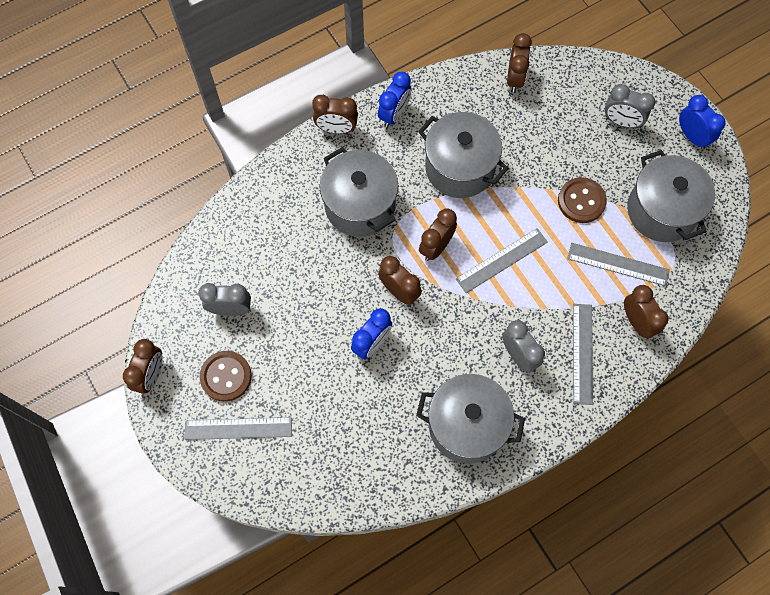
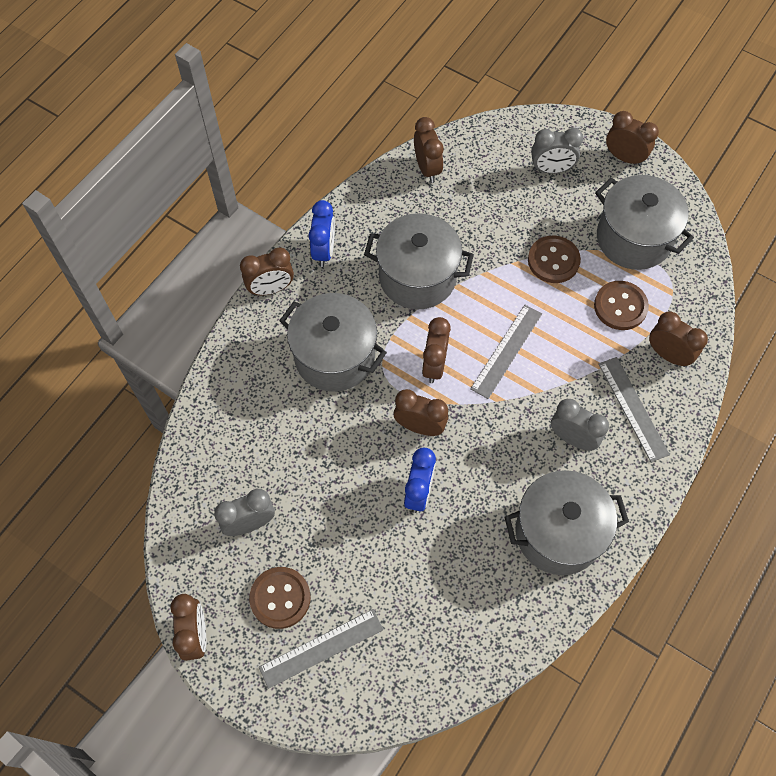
camera: 25 degrees left, 5 degrees down
(618, 264) = (620, 306): grey ruler -> brown button
(692, 136) = (624, 157): blue clock -> brown clock

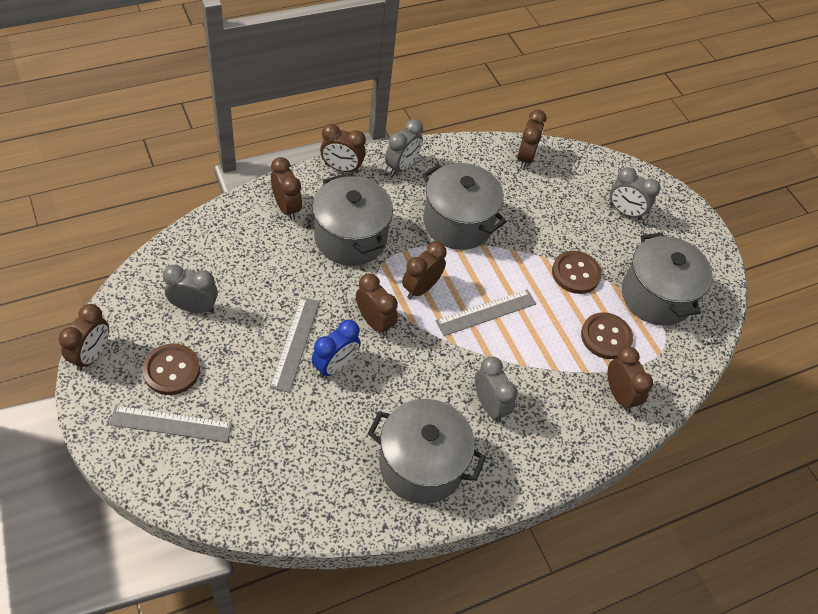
camera: 25 degrees right, 10 degrees down
(324, 251) = (401, 166): blue clock -> grey clock
(624, 157) = (693, 237): brown clock -> brown clock (286, 207)
(633, 408) = (557, 415): grey ruler -> grey ruler (295, 343)

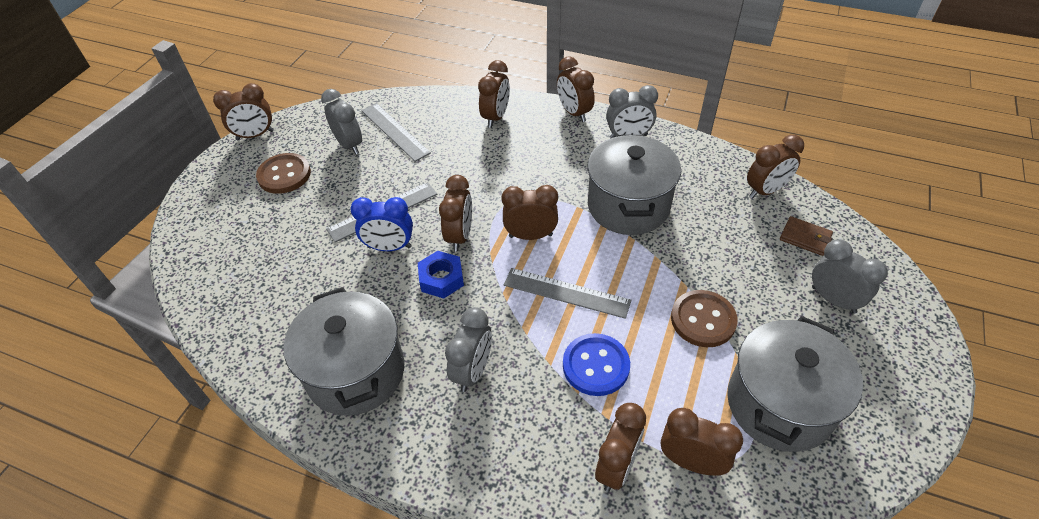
camera: 55 degrees right, 5 degrees down
(171, 424) = (239, 208): grey ruler -> grey ruler (394, 131)
(350, 238) = (519, 164): grey pot -> none
(399, 361) = (441, 279): none -> blue nut
(551, 346) = (596, 366): none -> blue button
(576, 179) = (805, 238): none -> brown wallet
(606, 337) = (668, 400): brown button -> none
(625, 212) = (833, 299): grey clock -> grey clock turned 150 degrees clockwise
(648, 362) = (691, 461): none -> brown clock

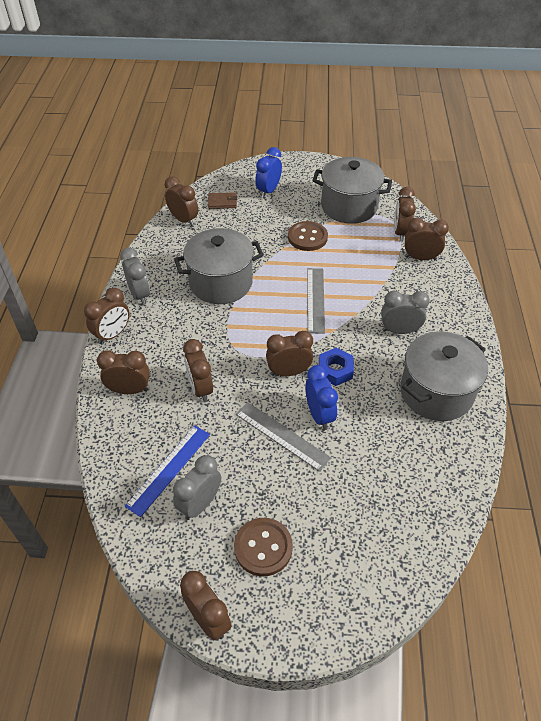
camera: 110 degrees left, 0 degrees up
(394, 131) = (169, 469): grey ruler -> blue ruler
(530, 235) = (271, 330): brown clock -> brown clock (200, 388)
(596, 366) = (364, 276): blue button -> none
(805, 238) = (222, 202): brown wallet -> brown wallet turned 75 degrees clockwise
(833, 299) = (268, 191): grey clock -> blue clock

